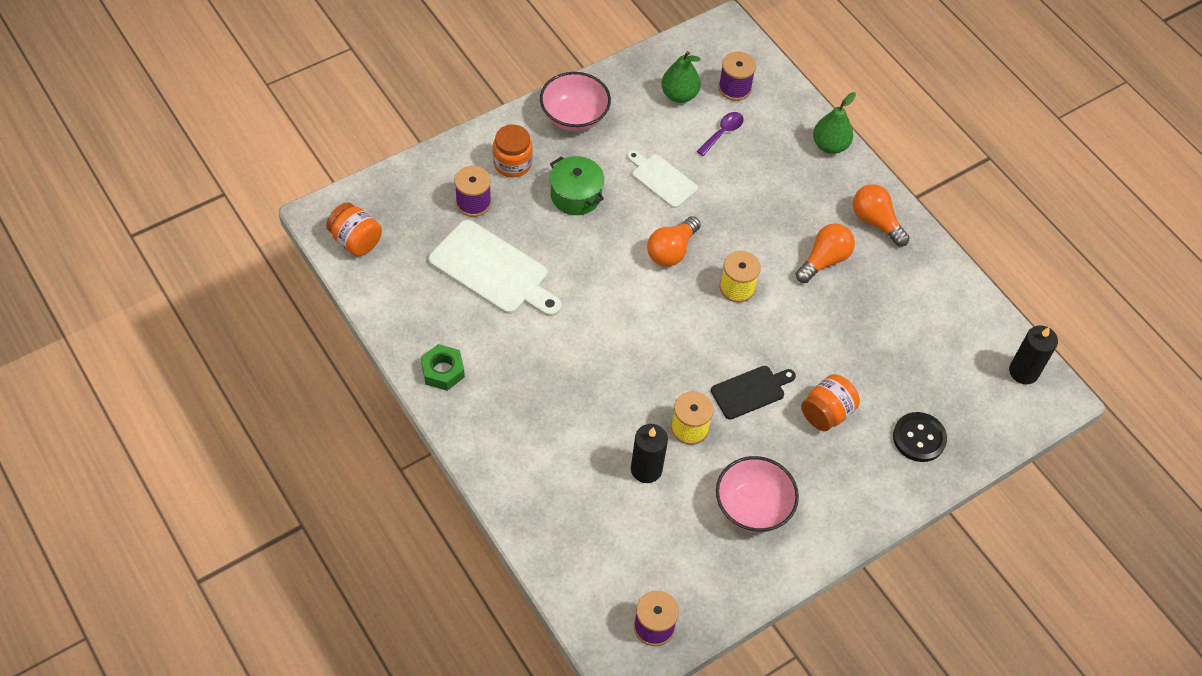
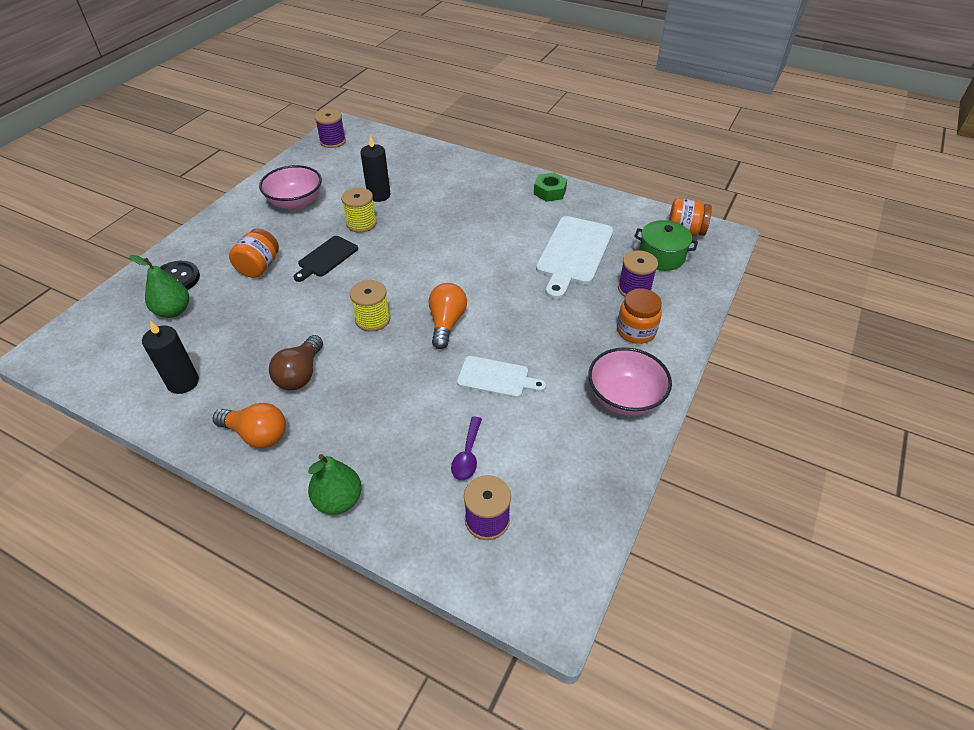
camera: 155 degrees right, 10 degrees down
(493, 270) = (573, 253): white cutting board -> white cutting board turned 75 degrees counterclockwise
(576, 195) = (560, 330): green pot -> green pot (661, 256)
(679, 95) = (542, 477): green pear -> green pear (173, 311)
(824, 260) = (300, 374): orange light bulb -> brown light bulb
(1023, 372) = (77, 360): black candle -> black candle (183, 382)

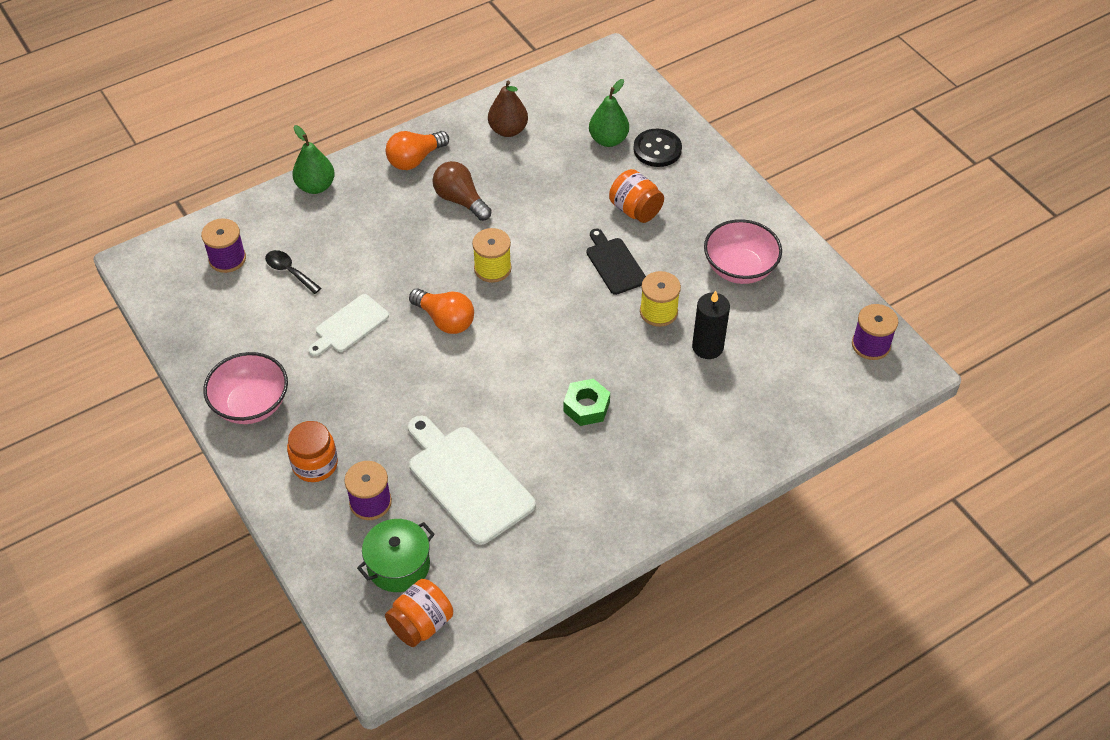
camera: 120 degrees right, 5 degrees up
(183, 382) = (508, 130): black candle -> brown pear
(467, 455) = (289, 271): purple spoon -> black spoon
(550, 192) = (602, 525): green nut -> green nut (586, 407)

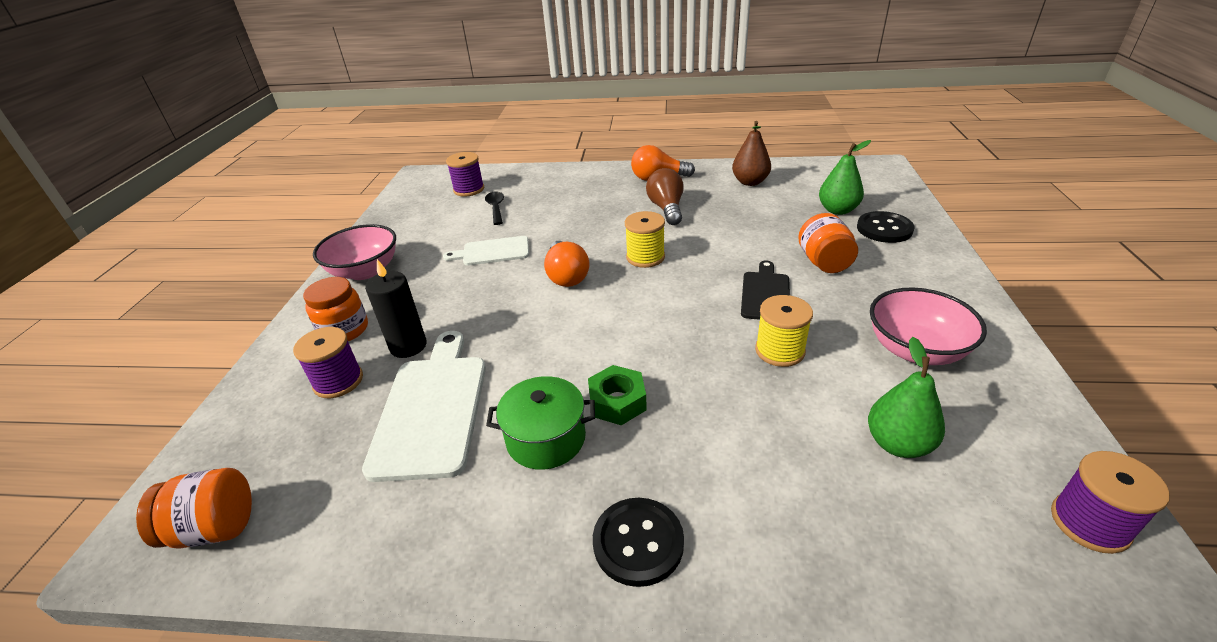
camera: 40 degrees right, 15 degrees down
(316, 186) = (572, 172): green pear -> green pear (898, 444)
(398, 565) = (281, 452): green pot -> green pot (546, 438)
(671, 481) = (638, 542): none -> black button
(707, 347) = (814, 409): black candle -> black candle (408, 346)

